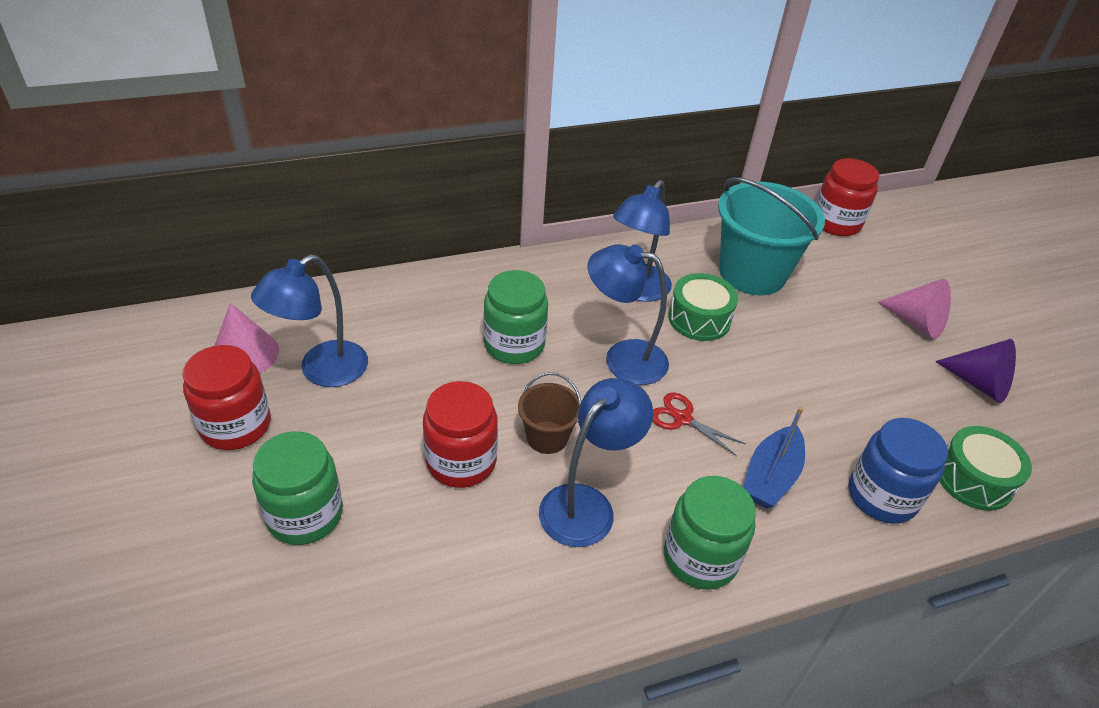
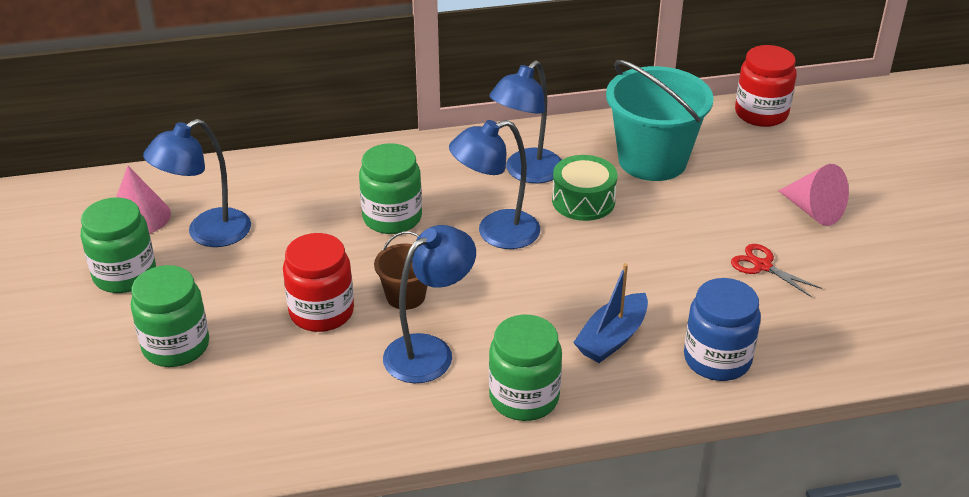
camera: 10 degrees right, 5 degrees down
(236, 425) = (125, 275): red jar -> green jar
(623, 358) = (496, 233): blue lamp -> blue lamp turned 45 degrees counterclockwise
(682, 418) = (540, 286): red scissors -> red scissors (762, 266)
(974, 479) = (817, 350): green drum -> none
(979, 384) = (858, 268): purple cone -> none

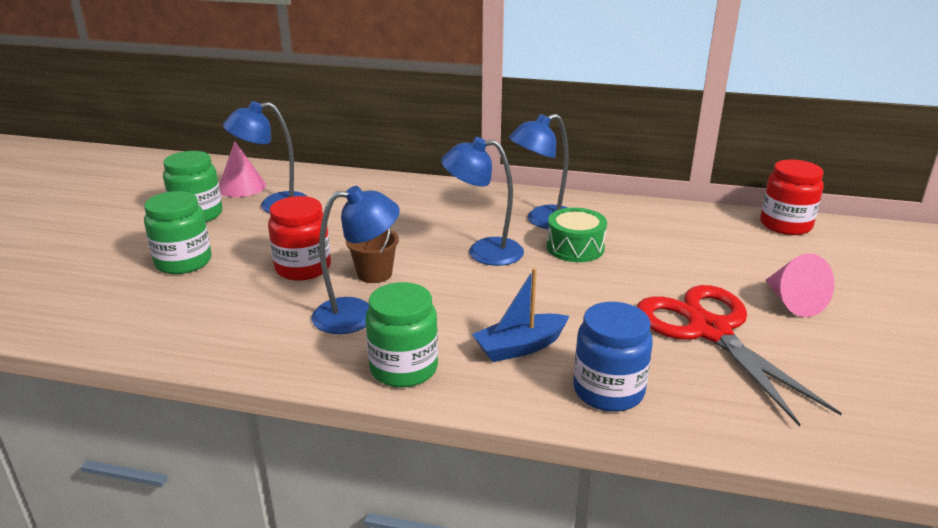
camera: 25 degrees right, 10 degrees down
(392, 217) = (412, 225): green jar -> none
(652, 160) = (658, 235): turquoise bucket -> none
(762, 266) = (709, 331): red scissors -> red scissors, size x2.36

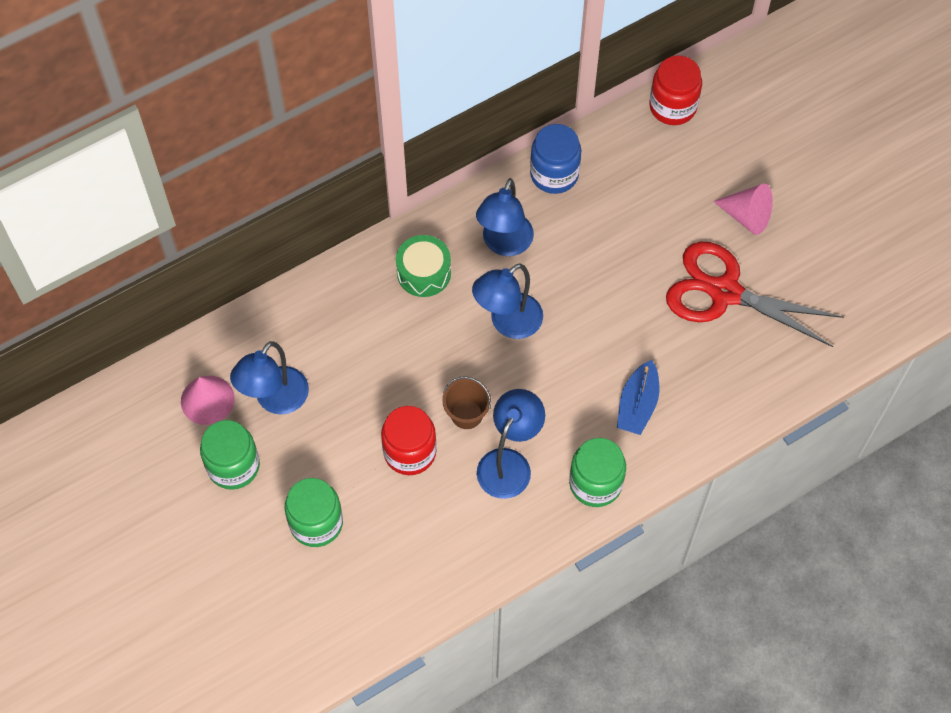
camera: 45 degrees left, 35 degrees up
(575, 248) = (563, 263): green drum -> green drum (424, 272)
(608, 391) = (719, 400): blue jar -> blue jar (554, 174)

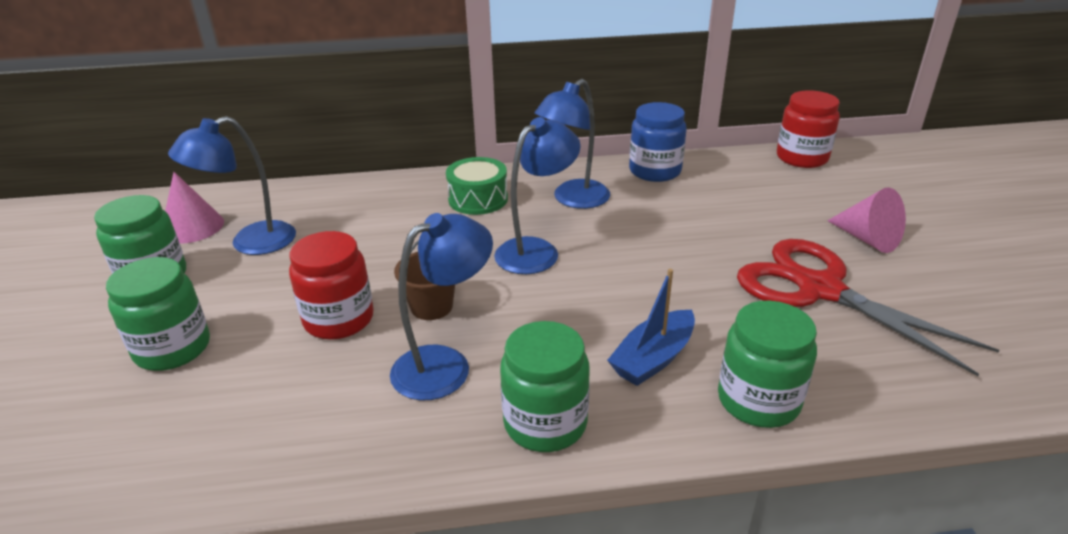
camera: 25 degrees right, 30 degrees down
(508, 323) = (536, 250): blue lamp -> blue lamp turned 150 degrees clockwise
(711, 416) = (758, 400): none -> green jar

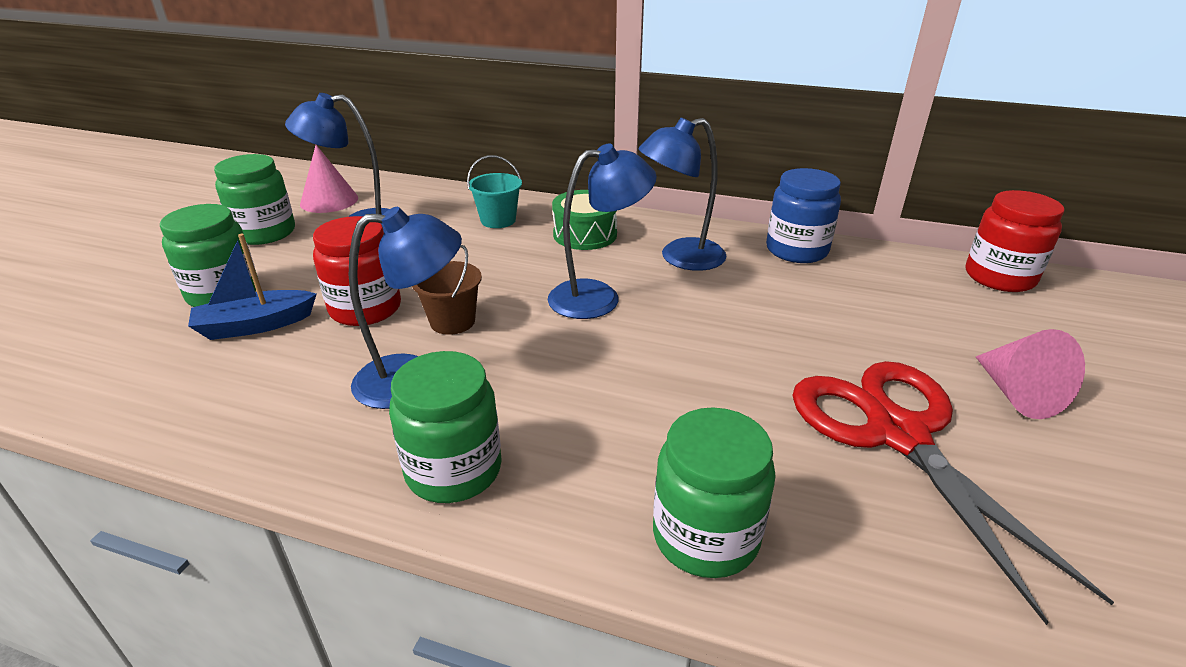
camera: 25 degrees right, 0 degrees up
(387, 205) = (498, 220): none -> turquoise bucket
(653, 358) = (623, 444): blue boat -> blue boat (255, 325)

